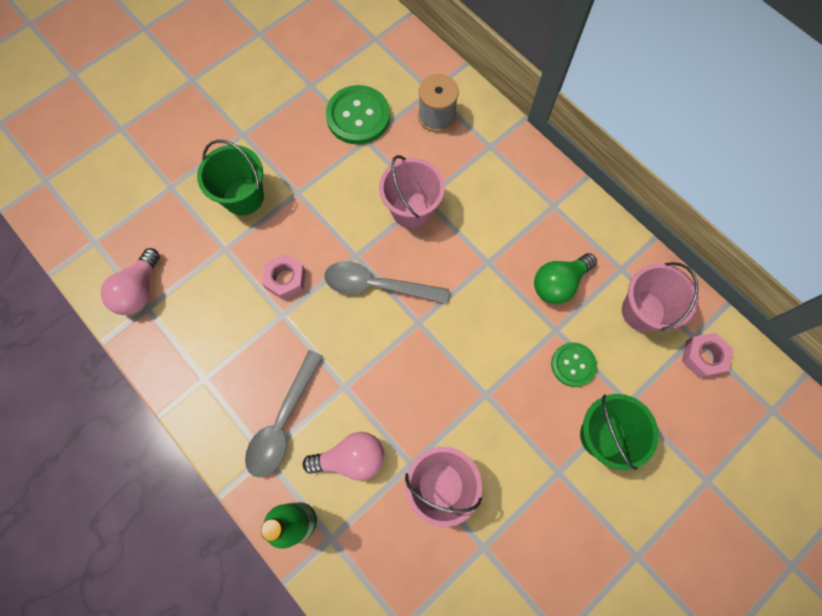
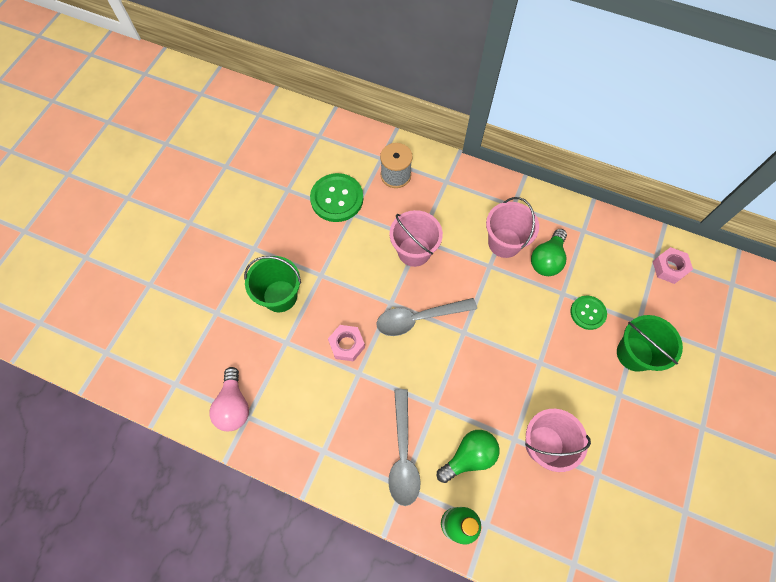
camera: 25 degrees left, 5 degrees down
(351, 458) = (469, 456): pink light bulb -> green light bulb
(643, 311) = (613, 254): pink bucket -> pink bucket (504, 243)

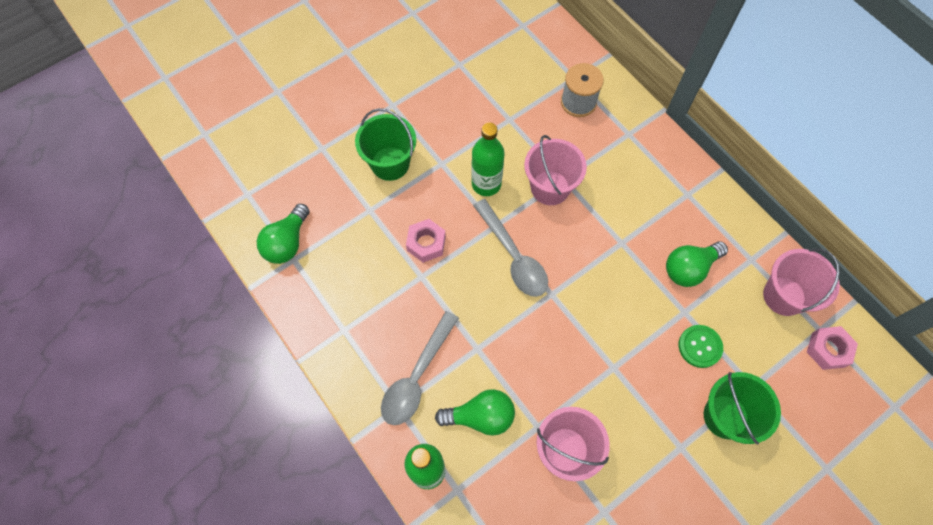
camera: 30 degrees right, 0 degrees up
(234, 406) = (287, 242): pink light bulb -> green light bulb
(337, 198) = (503, 96): green button -> none
(365, 273) = (486, 184): none -> green bottle
(419, 318) = (513, 256): grey spoon -> grey spoon turned 135 degrees counterclockwise
(504, 243) = (653, 227): pink bucket -> pink bucket (784, 296)

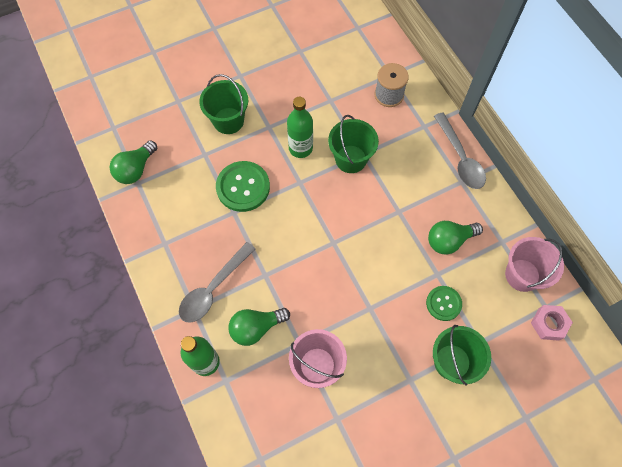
camera: 10 degrees right, 0 degrees up
(426, 243) = (243, 187): pink nut -> green button
(480, 416) = (256, 328): green light bulb -> green light bulb turned 150 degrees clockwise
(513, 256) = (309, 208): grey spoon -> grey spoon (460, 158)
(550, 188) = (351, 159): pink bucket -> green bucket

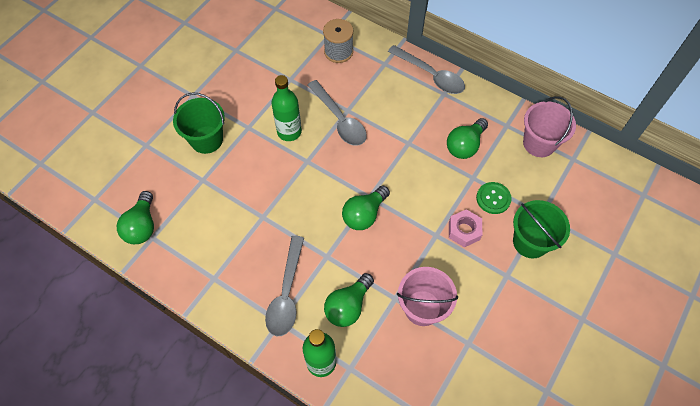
camera: 30 degrees left, 5 degrees down
(243, 187) = (257, 190): green button -> none
(319, 256) = (364, 214): none -> green light bulb
(351, 159) = (339, 120): green bucket -> grey spoon
(549, 324) = (583, 171): pink nut -> pink nut (464, 231)

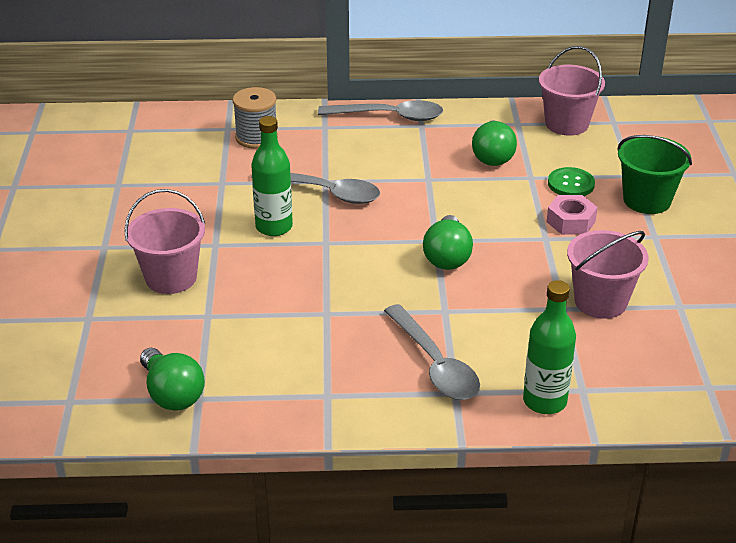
camera: 35 degrees left, 25 degrees down
(206, 139) = (171, 278): green bucket -> pink bucket
(348, 306) = (519, 340): green light bulb -> none

